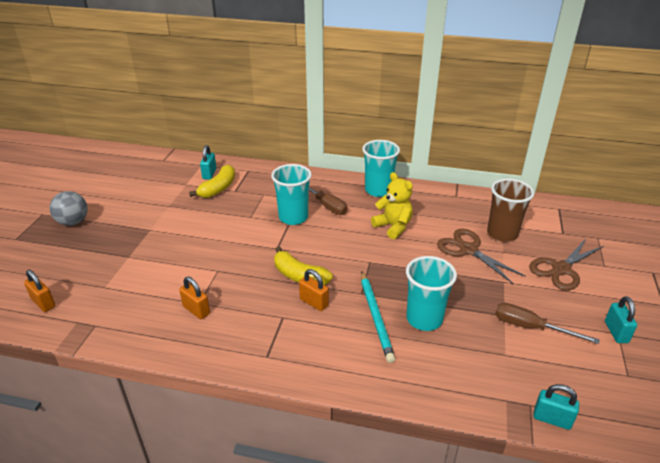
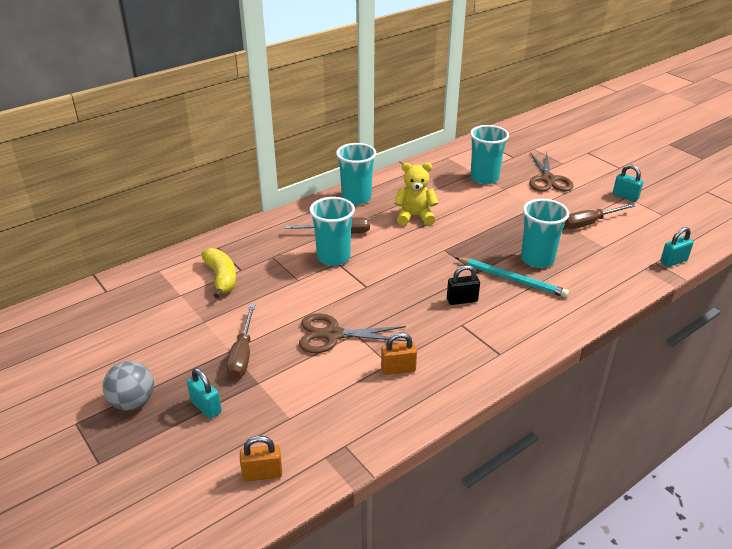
camera: 50 degrees left, 0 degrees up
(150, 236) = (242, 354): none -> brown screwdriver
(209, 174) = (186, 272): turquoise padlock -> turquoise padlock (206, 407)
(299, 276) = (419, 292): yellow banana -> none
(314, 302) = (462, 300): orange padlock -> black padlock
(468, 250) = (484, 201): brown scissors -> brown scissors (333, 335)
(502, 233) = (484, 178): brown cup -> turquoise cup

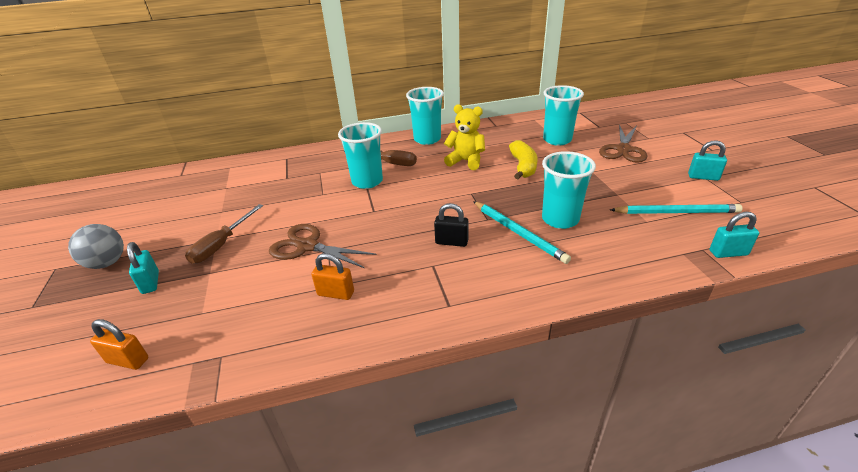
camera: 25 degrees right, 0 degrees up
(221, 278) = (266, 181): yellow banana -> yellow banana (523, 166)
(590, 223) = (645, 195): brown screwdriver -> none
(621, 234) = (676, 212): none -> turquoise pencil
(625, 196) = (703, 177): turquoise padlock -> turquoise padlock turned 45 degrees counterclockwise

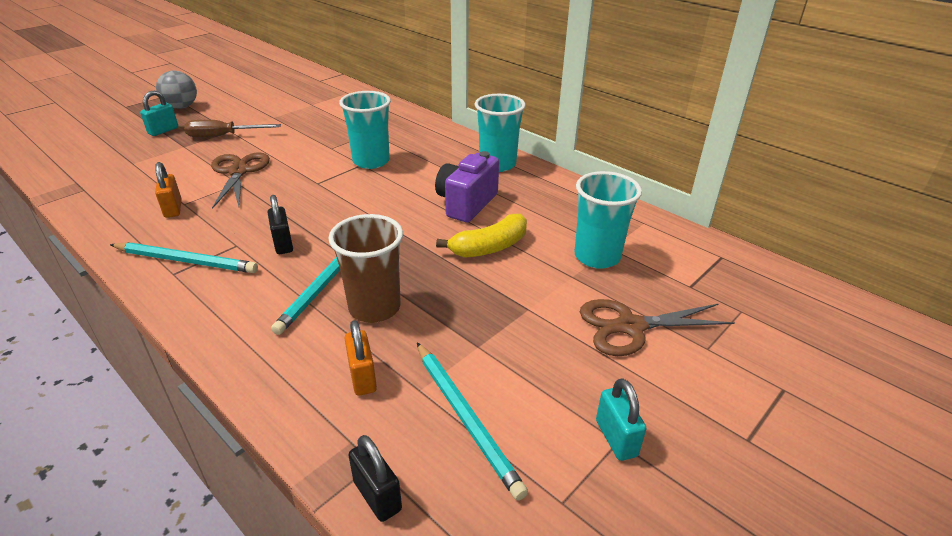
camera: 55 degrees right, 0 degrees up
(128, 360) = (75, 159): orange padlock -> orange padlock (362, 377)
(388, 163) = (419, 160): brown screwdriver -> none
(435, 295) = (186, 261): none -> turquoise pencil
(466, 161) = (466, 204): yellow teddy bear -> purple camera
(560, 219) = (374, 308): turquoise cup -> brown cup
(728, 253) = (377, 495): turquoise padlock -> black padlock

